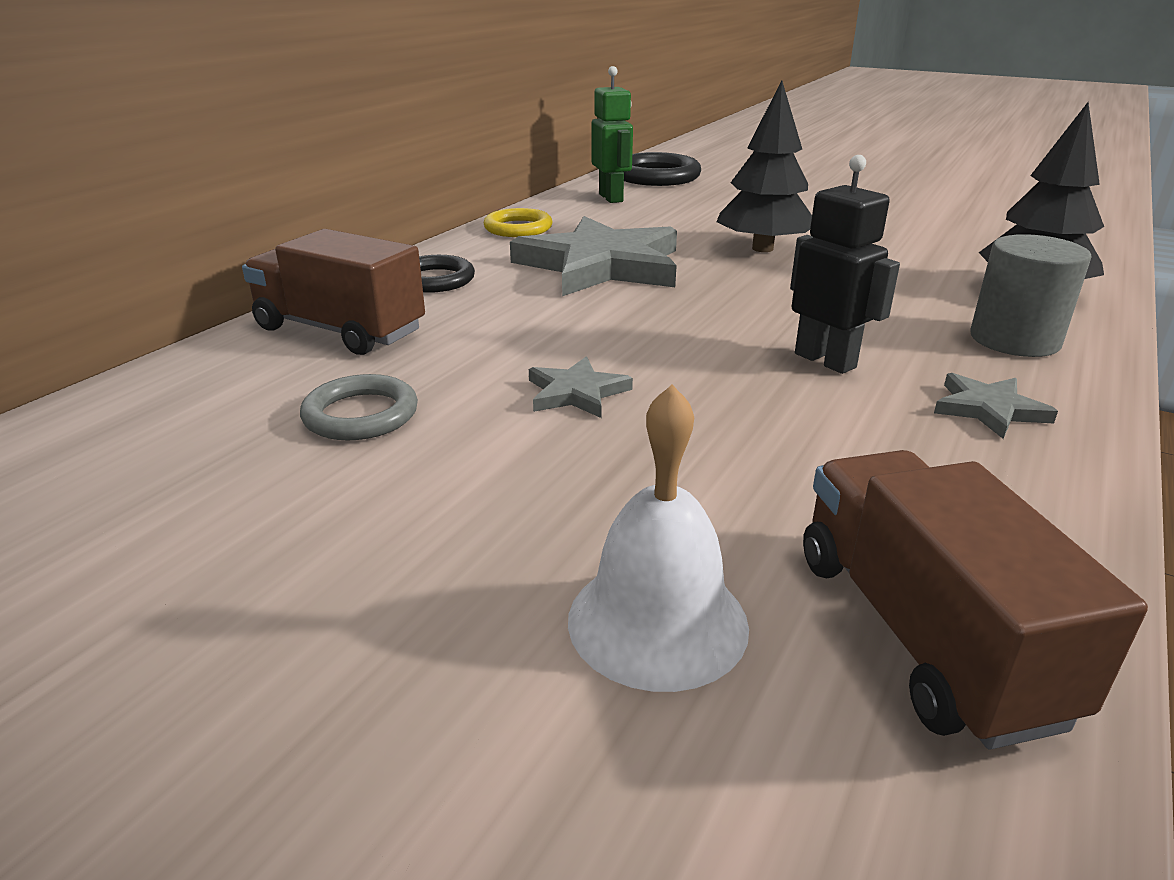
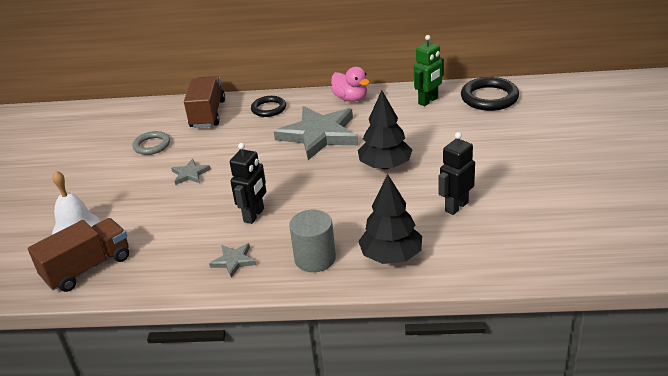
camera: 65 degrees right, 5 degrees up
(518, 228) = (350, 98): yellow ring -> pink duck
(919, 238) = (456, 207): none -> black robot

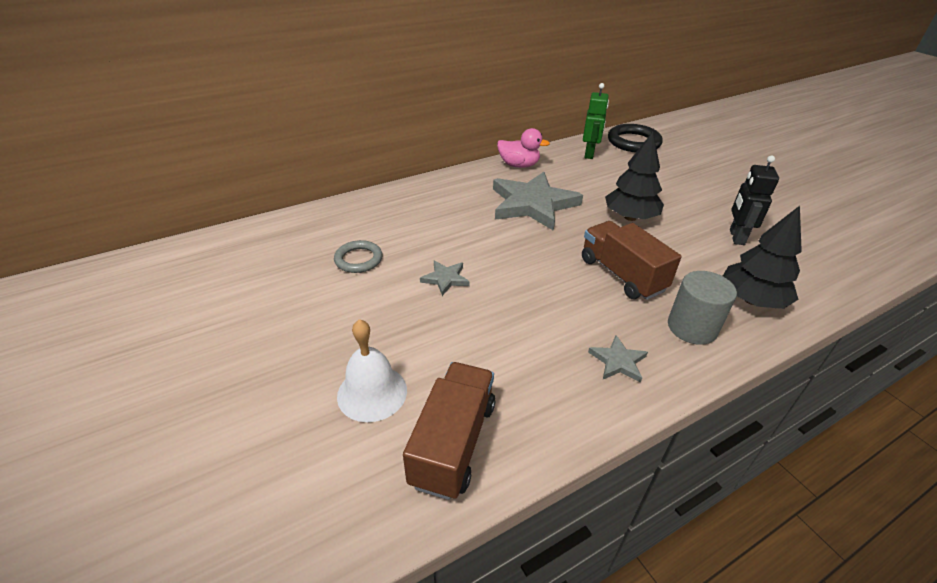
camera: 35 degrees left, 5 degrees up
(208, 114) = (387, 210): brown truck -> brown truck (622, 275)
(254, 215) = (573, 302): black robot -> none
(268, 109) = (449, 191): black ring -> none

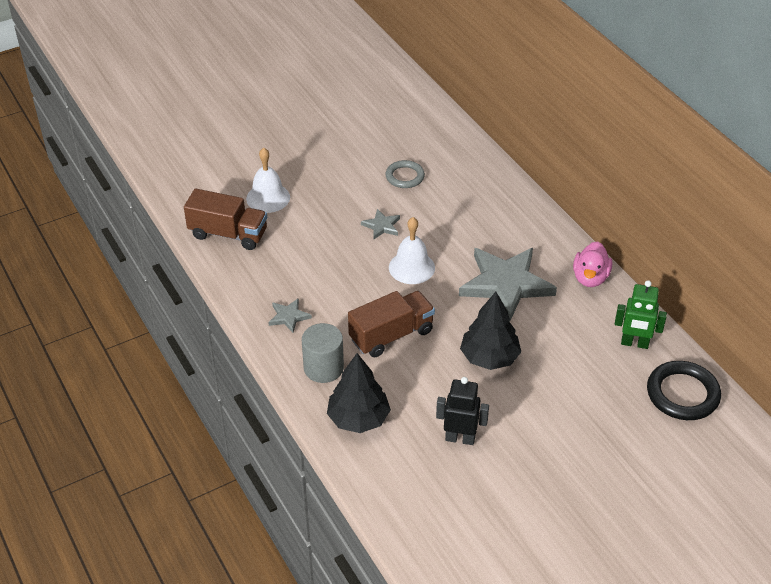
camera: 90 degrees right, 5 degrees up
(515, 258) = (411, 267): none -> white bell

